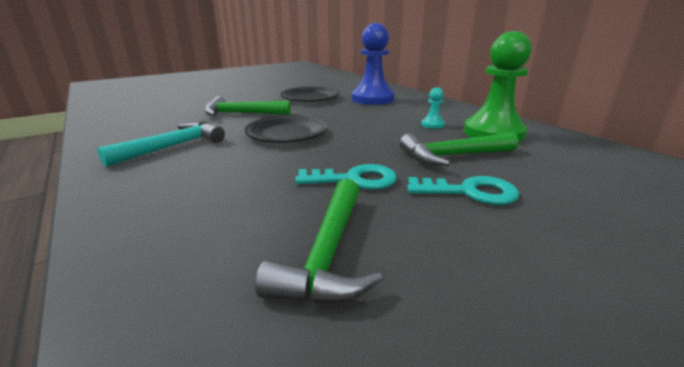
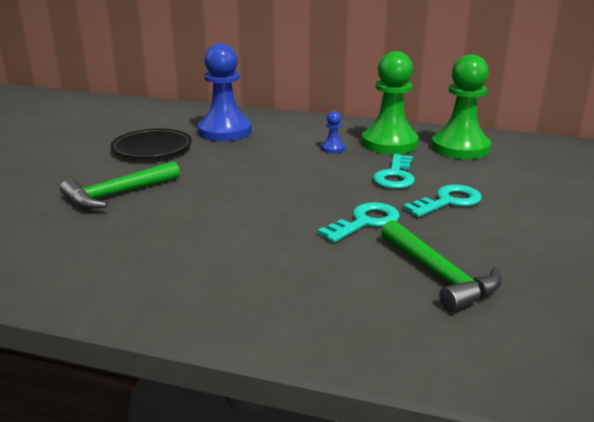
camera: 40 degrees left, 0 degrees up
(174, 146) = (136, 257): turquoise hammer -> none
(286, 134) = (223, 201): black plate -> none
(432, 125) = (333, 148): turquoise pawn -> blue pawn
(452, 156) = (395, 176): green hammer -> turquoise key
(569, 154) = (460, 148): none -> green pawn

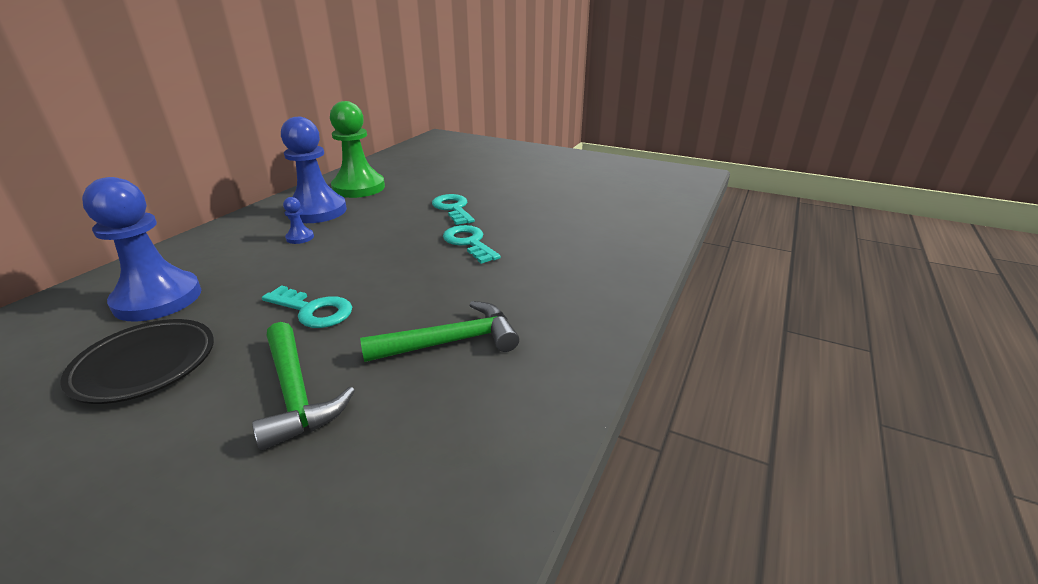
camera: 80 degrees left, 5 degrees up
(389, 143) = (317, 211): green pawn -> blue pawn
(395, 176) = (391, 219): turquoise key -> turquoise key (313, 310)
(439, 276) = (558, 229): green hammer -> green hammer (452, 342)

